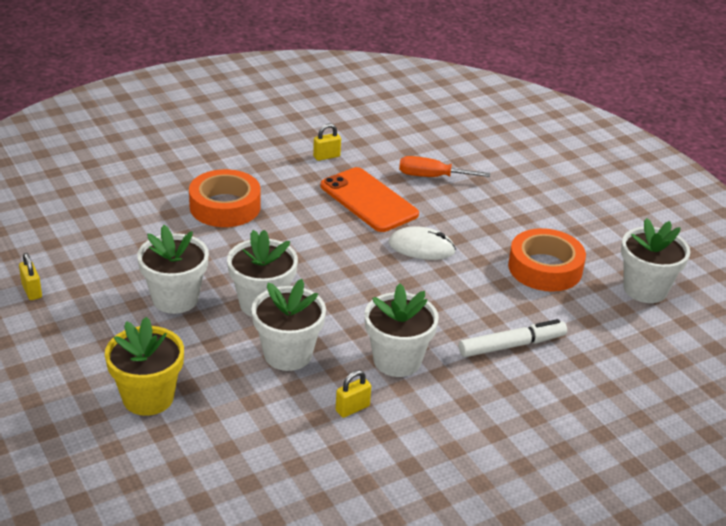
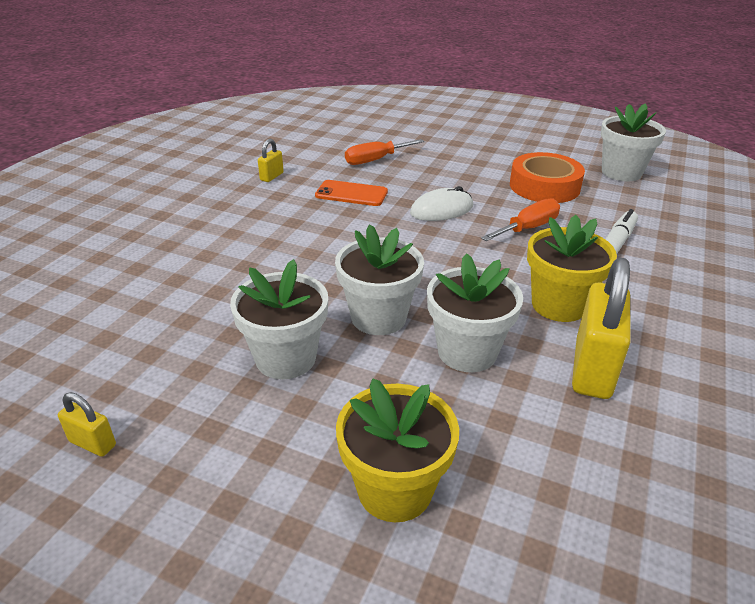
camera: 35 degrees left, 0 degrees up
(225, 206) = (229, 249): orange tape -> none
(352, 408) = (592, 369): yellow padlock -> yellow padlock, size x2.11
(369, 200) = (351, 194): orange phone -> orange phone, size x0.65
(397, 360) = (558, 305): white flower pot -> yellow flower pot
(468, 296) = (528, 228): none -> orange screwdriver

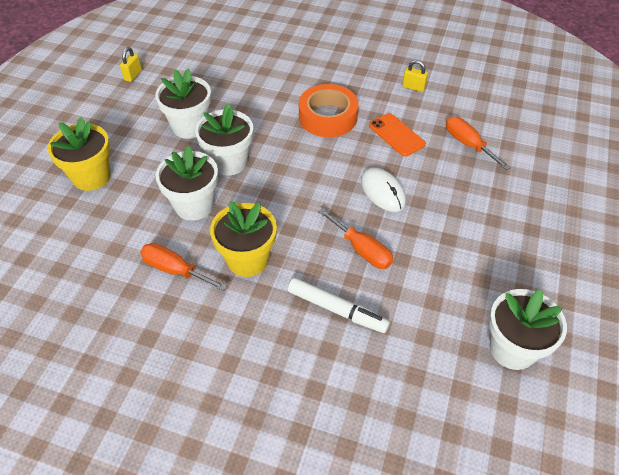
camera: 85 degrees right, 15 degrees up
(351, 194) = (396, 135): orange phone -> orange phone turned 45 degrees counterclockwise
(544, 186) = (452, 270): orange tape -> orange tape (328, 117)
(592, 369) = (175, 270): yellow padlock -> orange screwdriver

